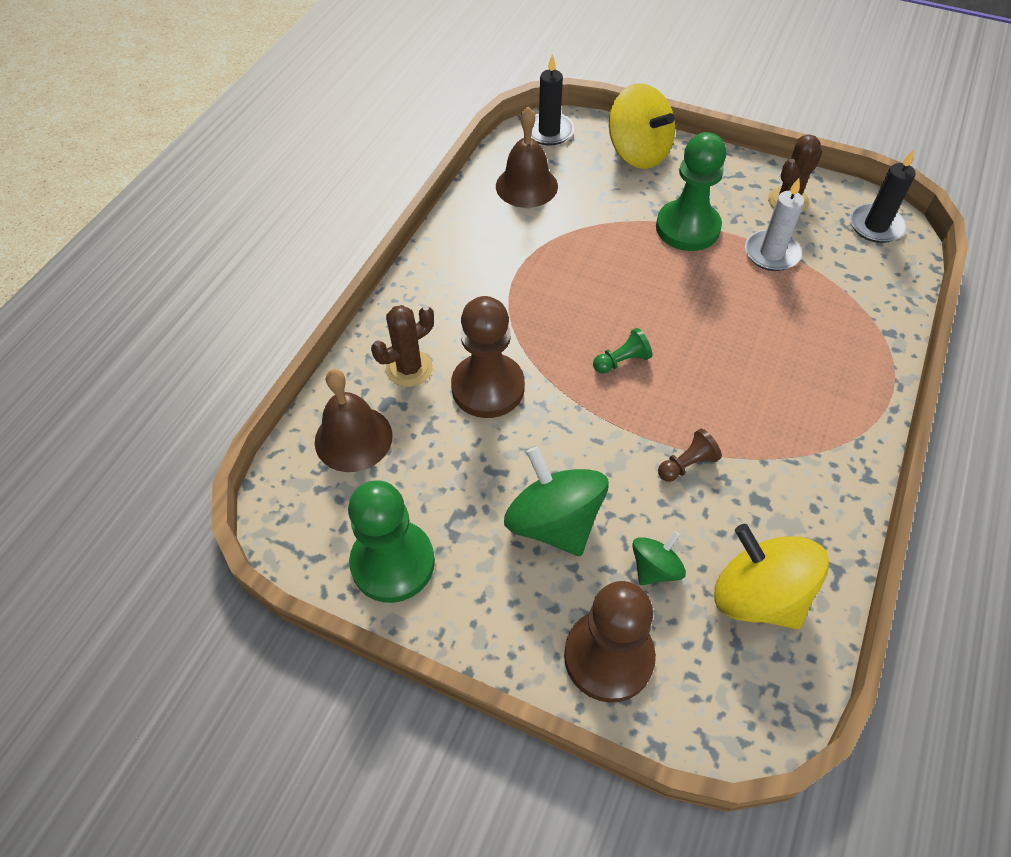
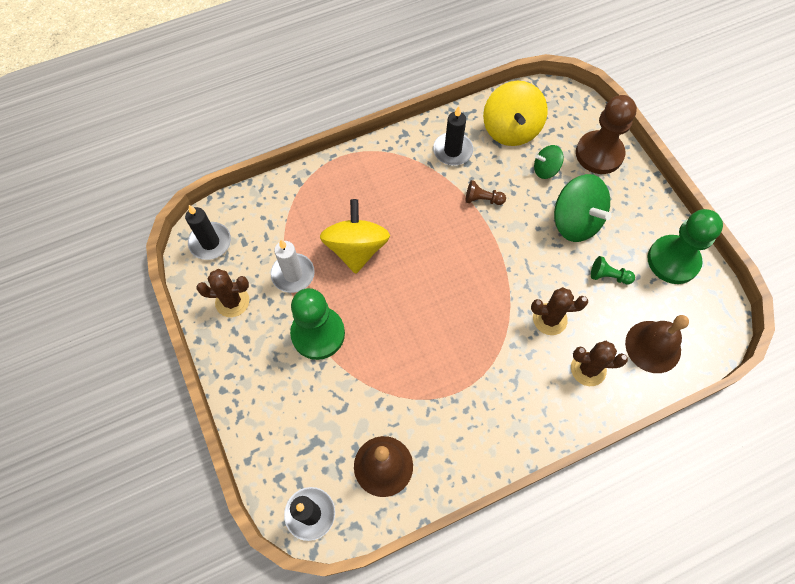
camera: 140 degrees left, 10 degrees up
(488, 387) = (549, 319): brown pawn -> brown cactus
(554, 522) = (575, 221): green spinning top -> green spinning top turned 45 degrees counterclockwise
(622, 361) = (458, 276): green pawn -> green pawn (608, 276)
(638, 153) = (272, 429): yellow spinning top -> yellow spinning top (356, 249)
(789, 500) = (452, 150): none -> black candle

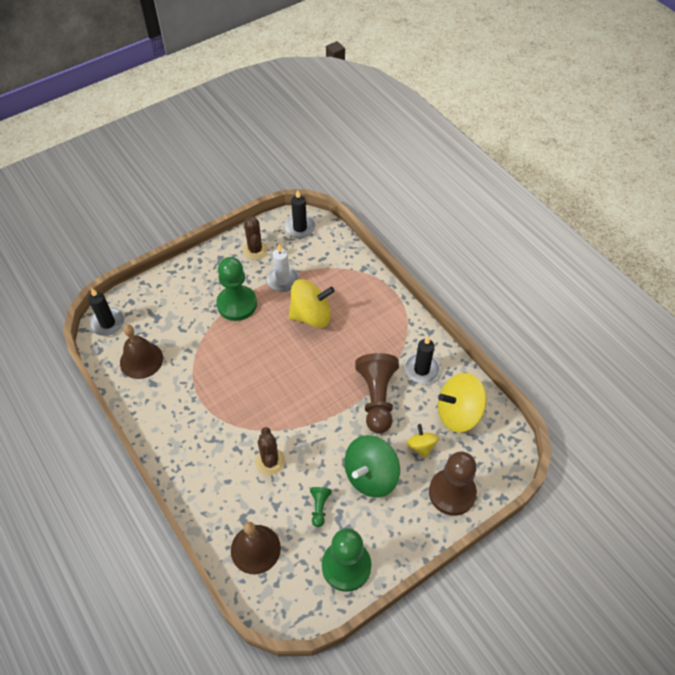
camera: 80 degrees right, 10 degrees down
(482, 199) = (377, 398): brown pawn -> brown pawn, size x2.18
(545, 169) = (421, 446): green spinning top -> yellow spinning top
(588, 369) = (228, 495): brown cactus -> none

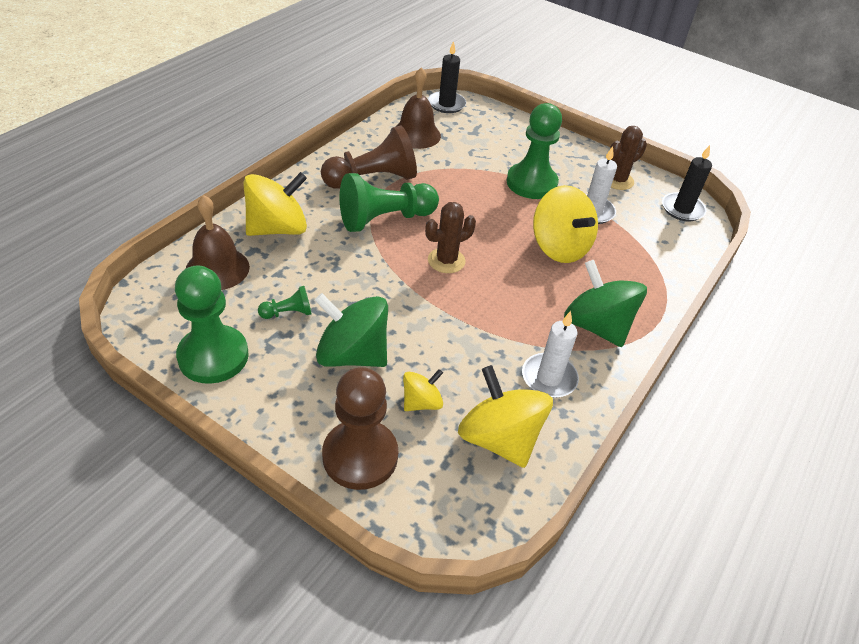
camera: 65 degrees right, 10 degrees down
(224, 495) = (277, 228): none -> yellow spinning top
(241, 416) = (385, 219): none -> green pawn
(270, 461) = (335, 256): brown cactus -> brown cactus (446, 261)
(377, 398) = (474, 337): brown pawn -> brown pawn (372, 179)
(388, 326) = (596, 326): none -> green spinning top
(421, 369) = (549, 378): black candle -> white candle

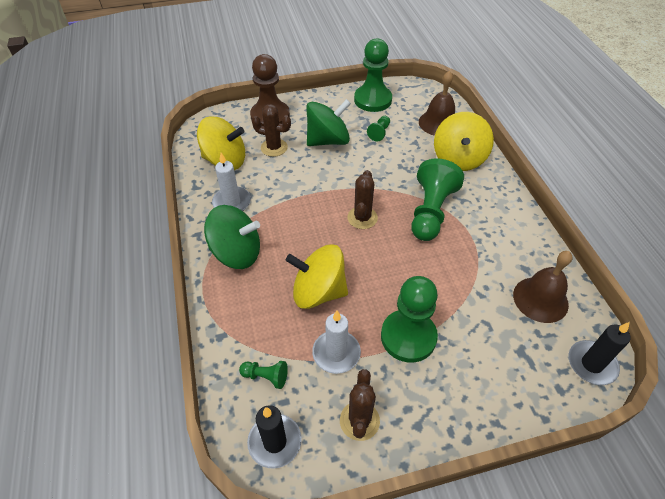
camera: 135 degrees right, 5 degrees up
(372, 179) = (485, 231): brown pawn -> none
(421, 402) = (274, 148): yellow spinning top -> brown cactus
(657, 237) = (266, 377): none -> green pawn

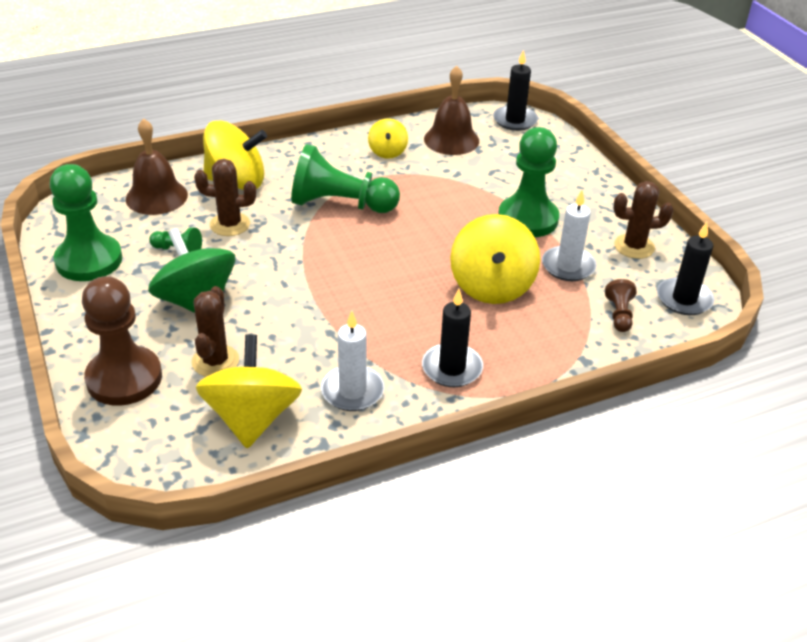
camera: 100 degrees left, 10 degrees down
(236, 253) = (452, 368): green spinning top -> black candle
(266, 377) = (619, 314): green pawn -> brown pawn
(362, 218) = (361, 258): brown cactus -> brown cactus (230, 224)
(511, 248) = (387, 152): none -> yellow spinning top

